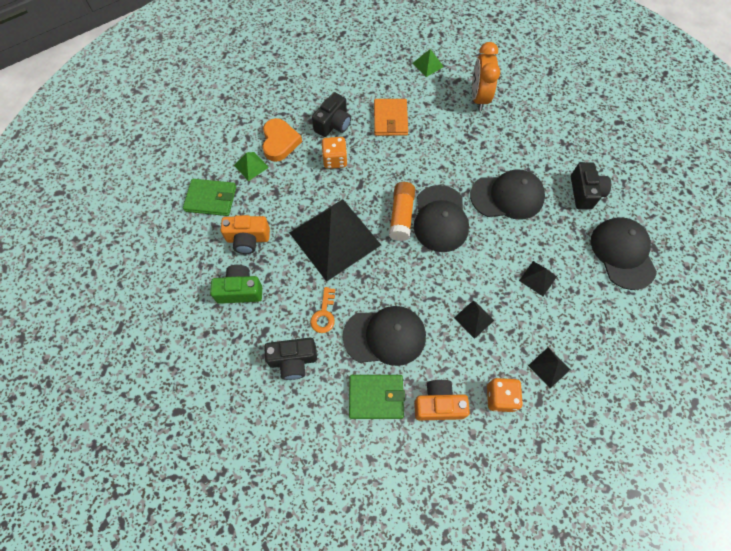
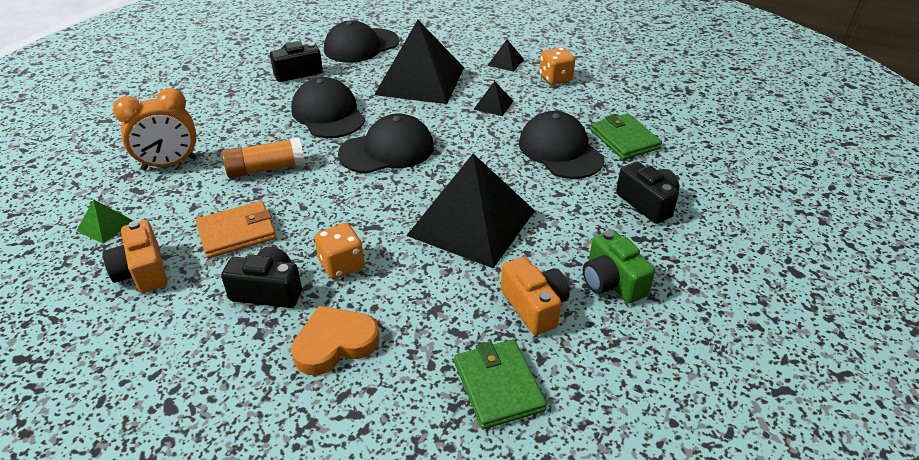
camera: 115 degrees left, 25 degrees down
(251, 166) = (403, 361): green pyramid -> none
(324, 314) = (575, 199): orange key -> none
(401, 216) = (402, 179): orange glue stick -> orange glue stick (266, 168)
(438, 404) = (594, 105): orange camera -> orange camera (142, 271)
(538, 278) = (420, 80): black pyramid -> black pyramid, size x2.48

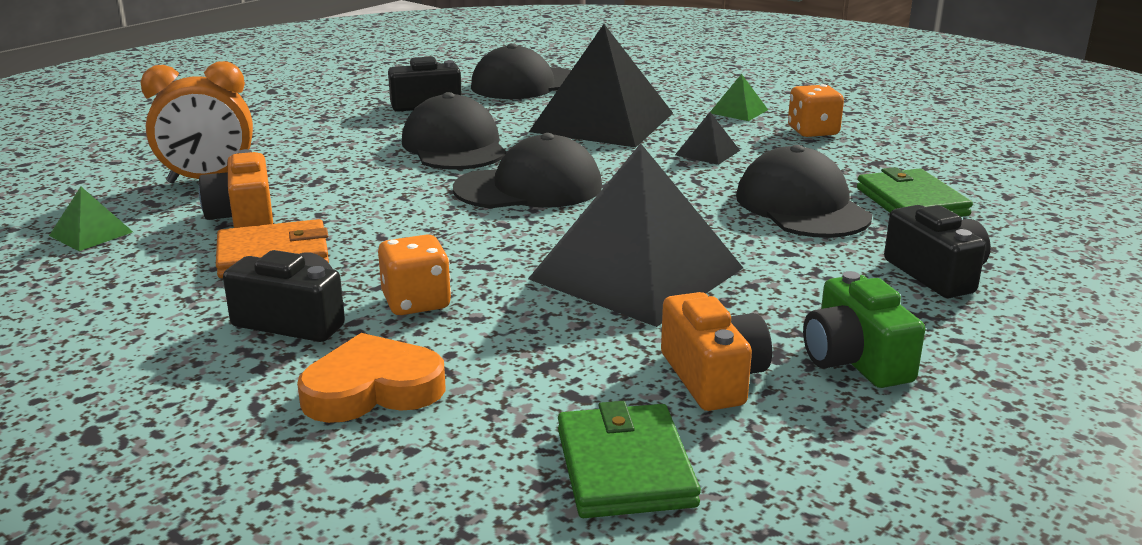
camera: 10 degrees right, 15 degrees down
(142, 271) = (120, 284): orange camera -> orange camera (244, 216)
(266, 168) = (343, 194): orange glue stick -> none
(505, 62) = (738, 111): black pyramid -> green pyramid

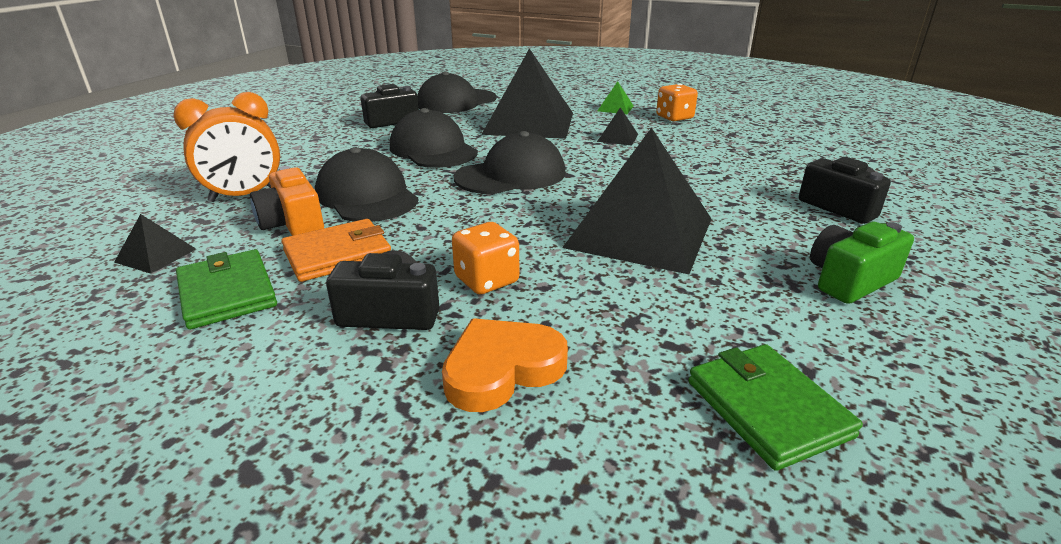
camera: 15 degrees left, 5 degrees up
(91, 233) = (156, 255): green pyramid -> black pyramid
(713, 377) = (765, 311): orange camera -> none
(802, 206) = (711, 169): black cap -> black cap (367, 196)
(855, 360) = (849, 280): green camera -> green camera turned 90 degrees clockwise
(911, 201) = (777, 158): green wallet -> green wallet (227, 293)

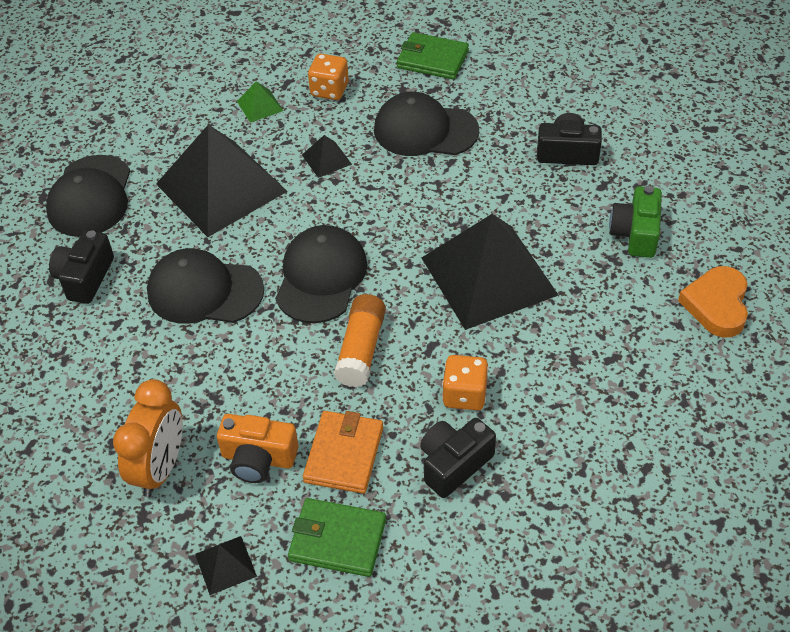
camera: 45 degrees left, 20 degrees up
(367, 196) = (257, 388): black cap -> black cap (425, 130)
(465, 215) = (361, 350): none -> orange glue stick
(502, 369) = (560, 445): orange heart -> orange heart (716, 305)
(767, 408) = (685, 365): green wallet -> green wallet (432, 59)

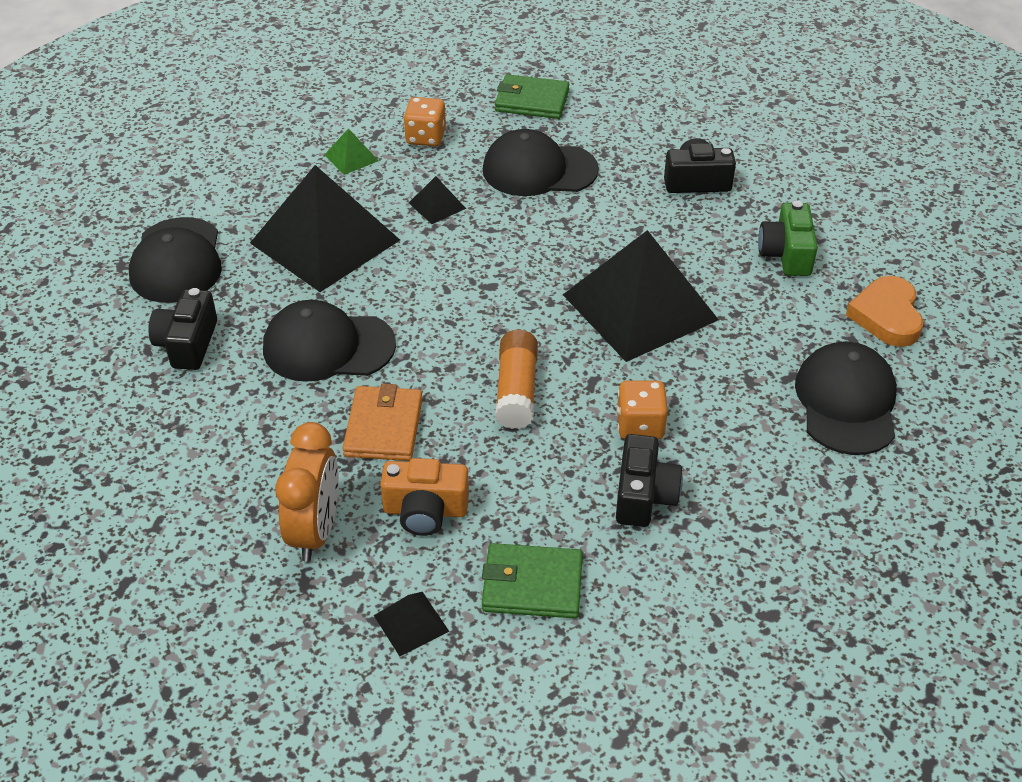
camera: 10 degrees left, 5 degrees down
(321, 277) = (456, 322): black cap -> black cap (846, 402)
(344, 454) = (520, 497): orange wallet -> orange wallet (384, 427)
(454, 464) = (644, 496): black camera -> black camera turned 150 degrees clockwise

